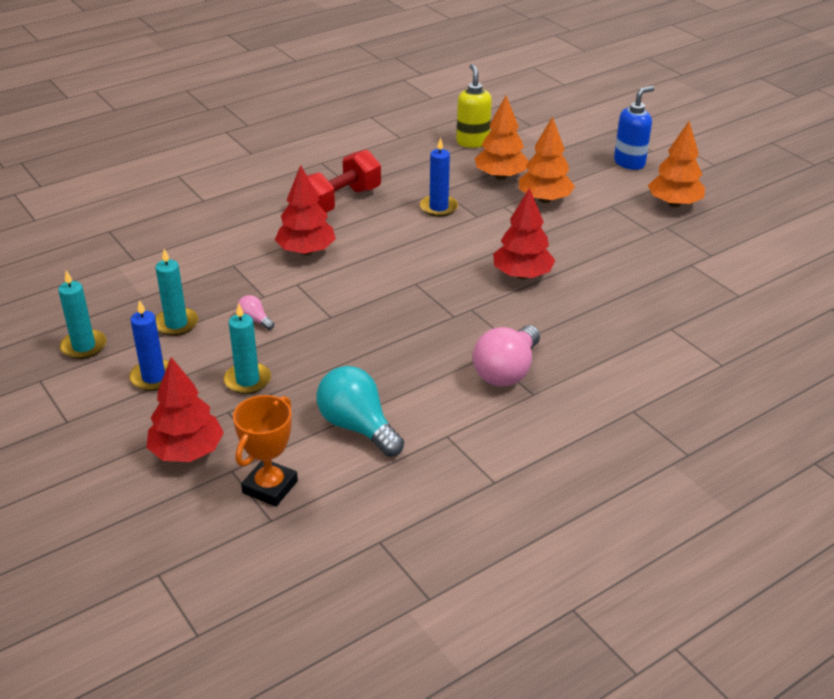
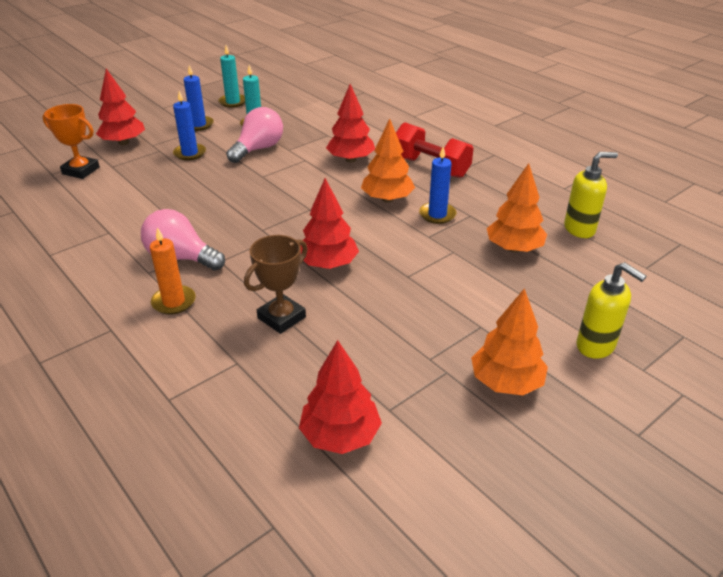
camera: 85 degrees right, 0 degrees up
(247, 380) = (190, 153): turquoise candle -> blue candle
(254, 320) = (258, 149): pink light bulb -> pink light bulb, size x2.15
(357, 427) = (130, 196): turquoise light bulb -> none
(544, 199) = (476, 278): orange tree -> orange tree (387, 199)
(586, 371) = (174, 302): none -> orange candle
(606, 303) = (281, 317): none -> brown trophy
(629, 163) = (596, 346): blue soap dispenser -> yellow soap dispenser
(742, 278) = (340, 435): none -> red tree

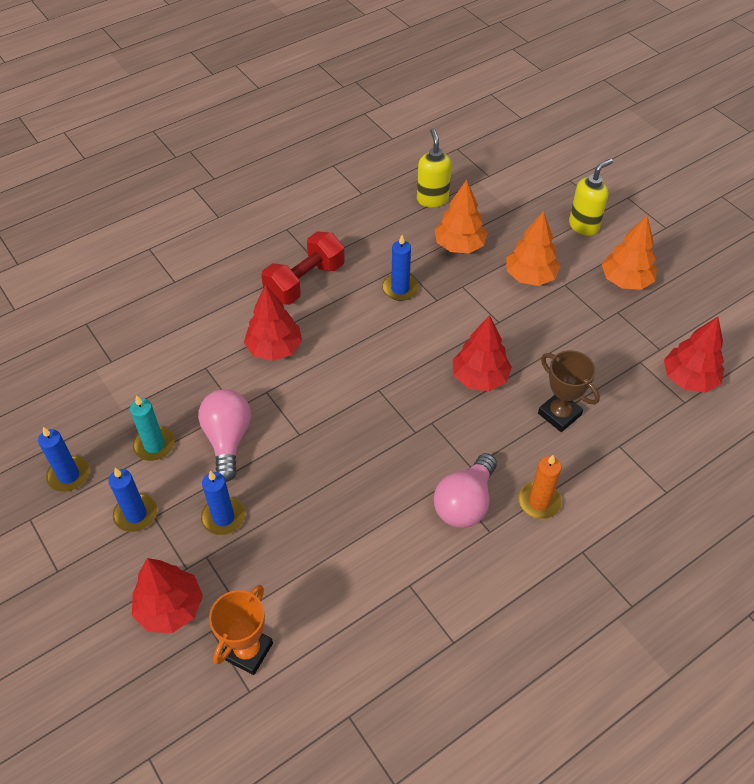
camera: 85 degrees left, 15 degrees up
(233, 102) = (69, 475): turquoise candle -> blue candle
(258, 149) = (228, 439): pink light bulb -> pink light bulb turned 45 degrees clockwise
(387, 199) = (366, 324): orange tree -> orange tree (530, 276)

